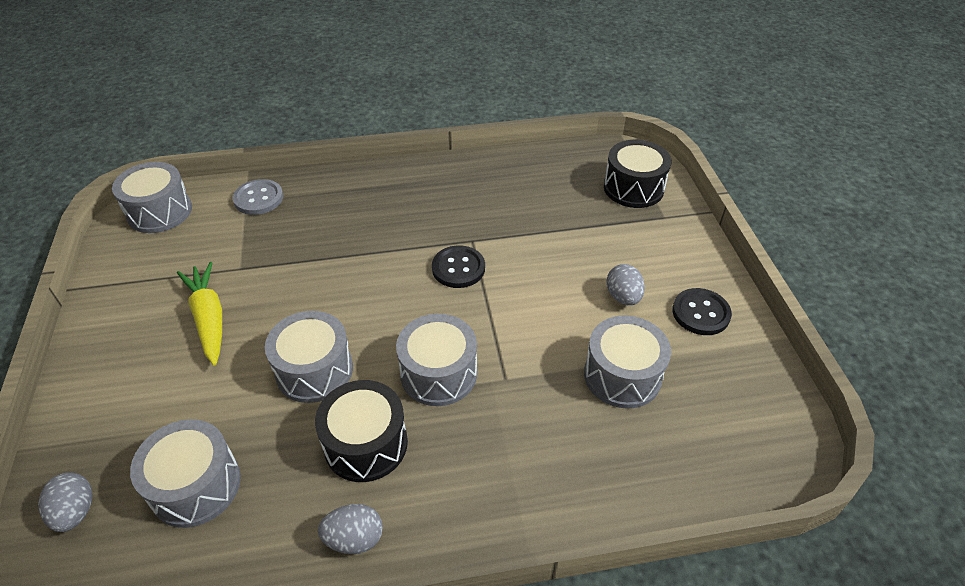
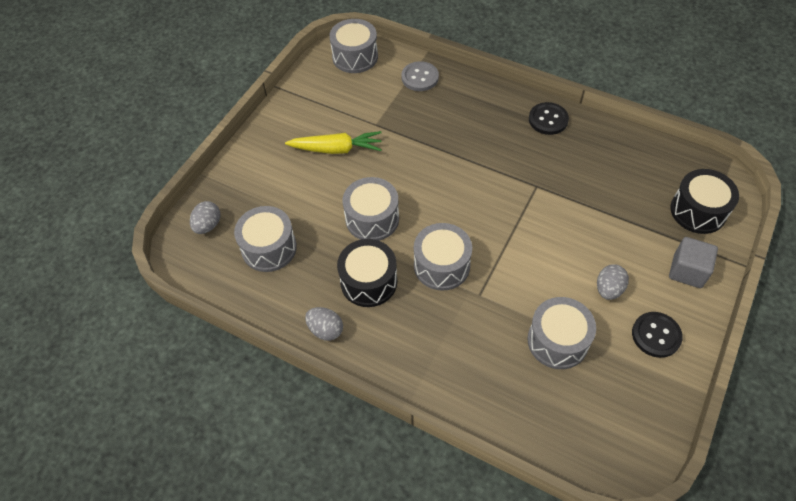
camera: 40 degrees right, 10 degrees up
(209, 318) = (337, 149): yellow carrot -> yellow carrot turned 75 degrees clockwise
(458, 268) = (510, 201): black button -> black button (548, 119)
(672, 242) = (687, 271): none -> grey cube

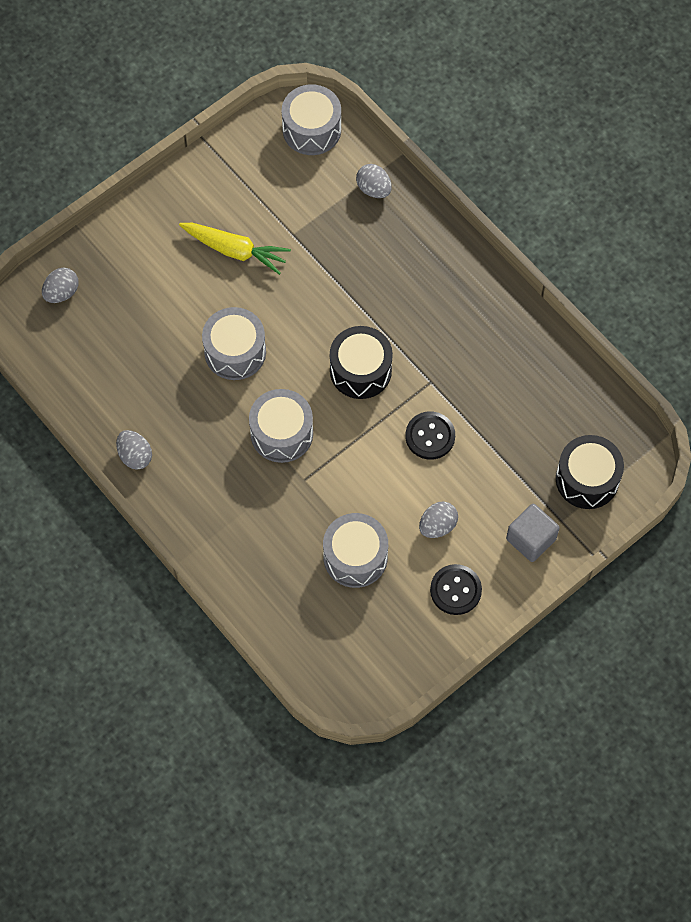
camera: 20 degrees right, 10 degrees up
(269, 248) = (114, 344): grey drum -> none
(369, 281) = (199, 421): black drum -> black drum (360, 370)
(420, 77) = (374, 189): grey button -> grey egg
(548, 119) = (491, 304): black button -> black button (430, 436)

